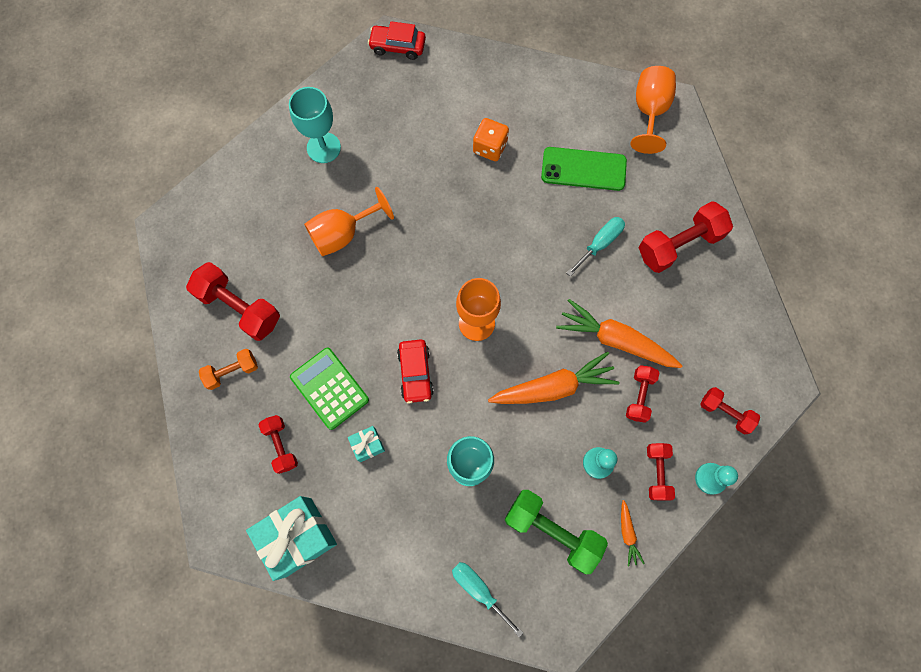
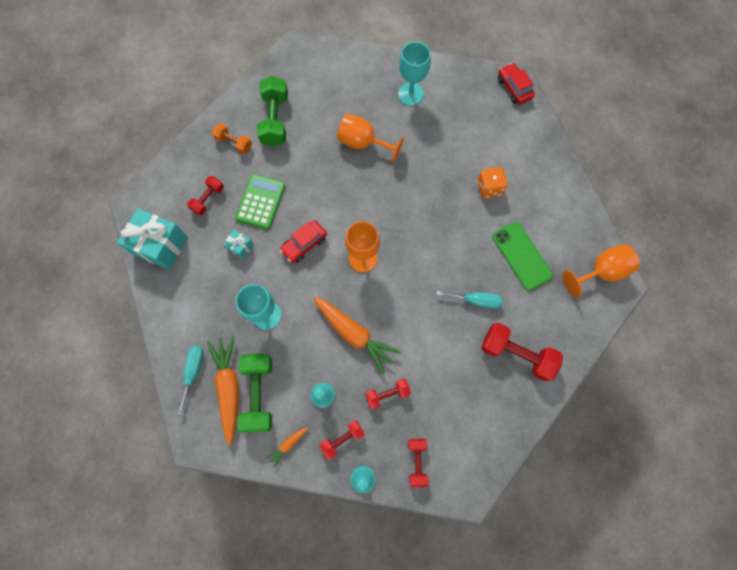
camera: 55 degrees right, 0 degrees up
(239, 307) = (275, 120): red dumbbell -> green dumbbell
(615, 340) = (415, 353): orange carrot -> orange carrot (229, 387)

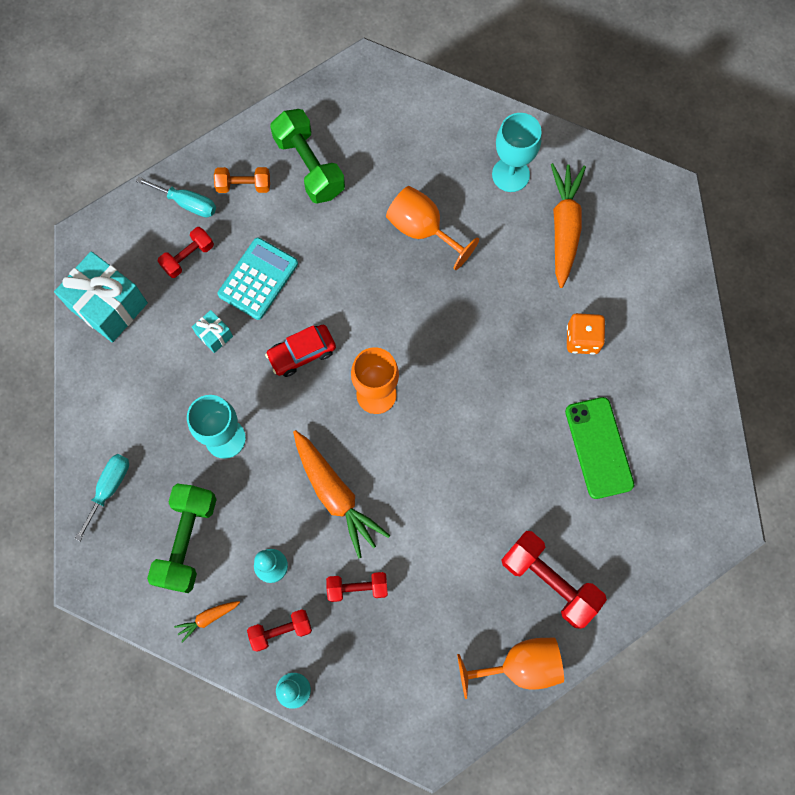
camera: 15 degrees right, 0 degrees up
(229, 387) = (150, 522): orange carrot -> orange carrot (564, 227)
(234, 143) = (244, 185): orange dumbbell -> orange dumbbell turned 45 degrees counterclockwise
(260, 202) = (258, 279): green calculator -> turquoise calculator
(275, 120) = (309, 166): green dumbbell -> green dumbbell turned 45 degrees counterclockwise
(417, 461) = (371, 687): red dumbbell -> none
(476, 300) = (515, 493): turquoise screwdriver -> turquoise screwdriver (187, 203)
(514, 88) = (663, 201): red car -> none
(600, 272) = (704, 499): orange goblet -> orange goblet (519, 666)

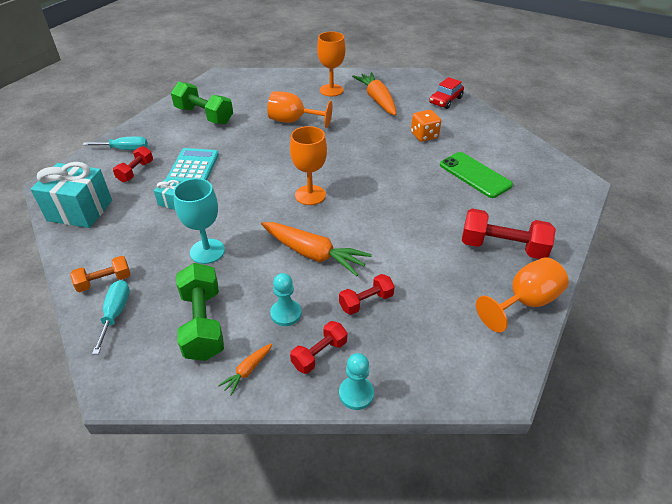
camera: 25 degrees left, 30 degrees down
(244, 185) = (163, 133): orange dumbbell -> orange dumbbell (104, 281)
(302, 353) = (244, 192): red car -> red car (445, 100)
(510, 175) = (331, 90): turquoise goblet -> orange goblet

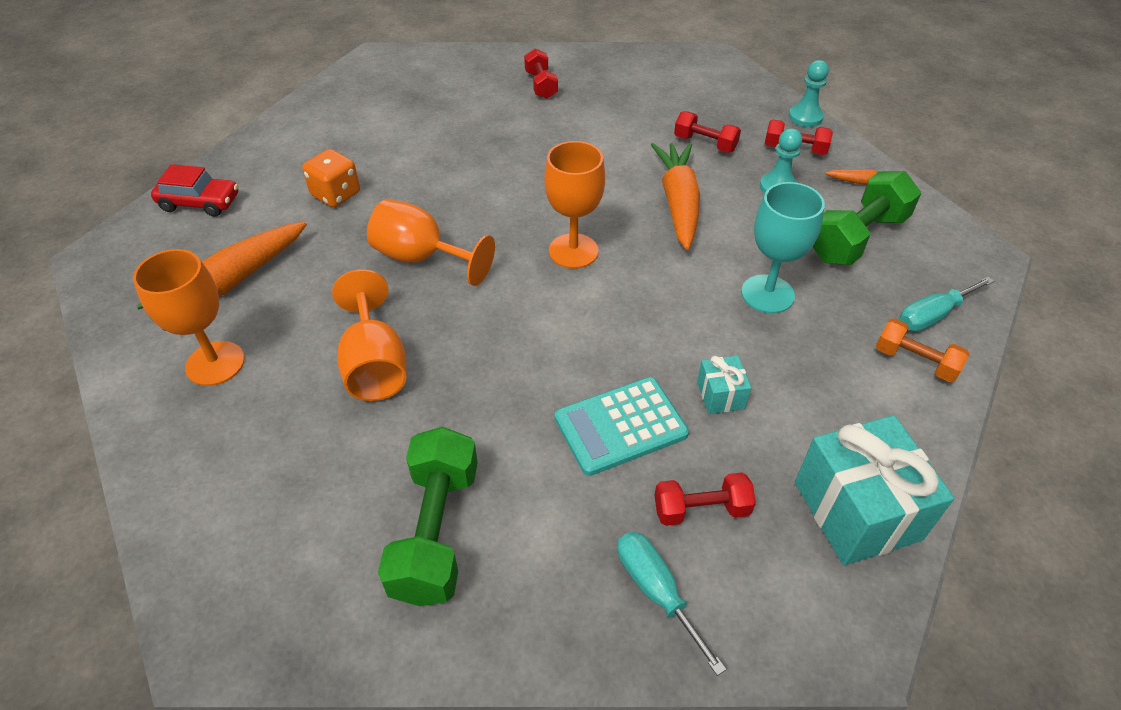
camera: 120 degrees left, 5 degrees up
(474, 175) = (414, 128): green phone -> none
(502, 247) = (541, 85): red dumbbell -> red dumbbell, size x0.58
(524, 302) = (608, 61): orange goblet -> orange goblet (422, 258)

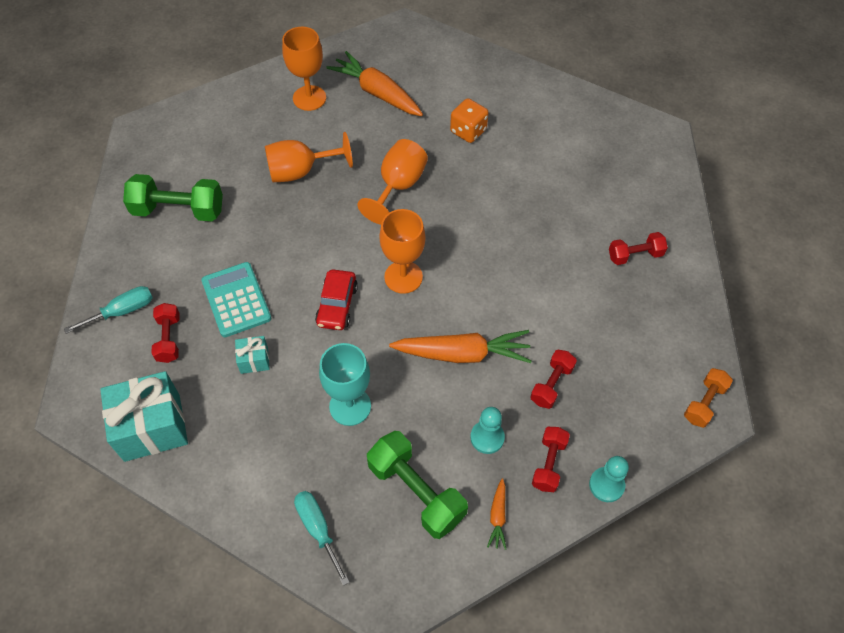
camera: 90 degrees right, 10 degrees up
(200, 203) = (457, 62): red car -> red car (337, 305)
(915, 361) = (270, 500): orange dumbbell -> orange dumbbell (704, 403)

